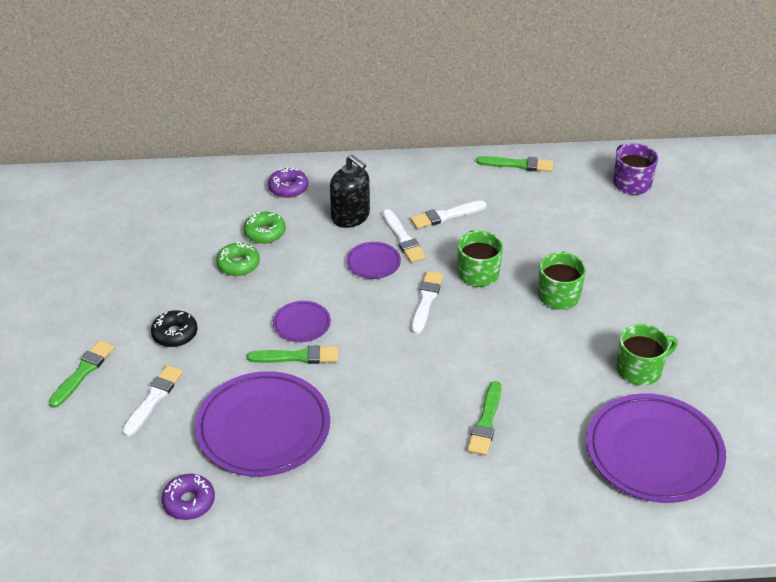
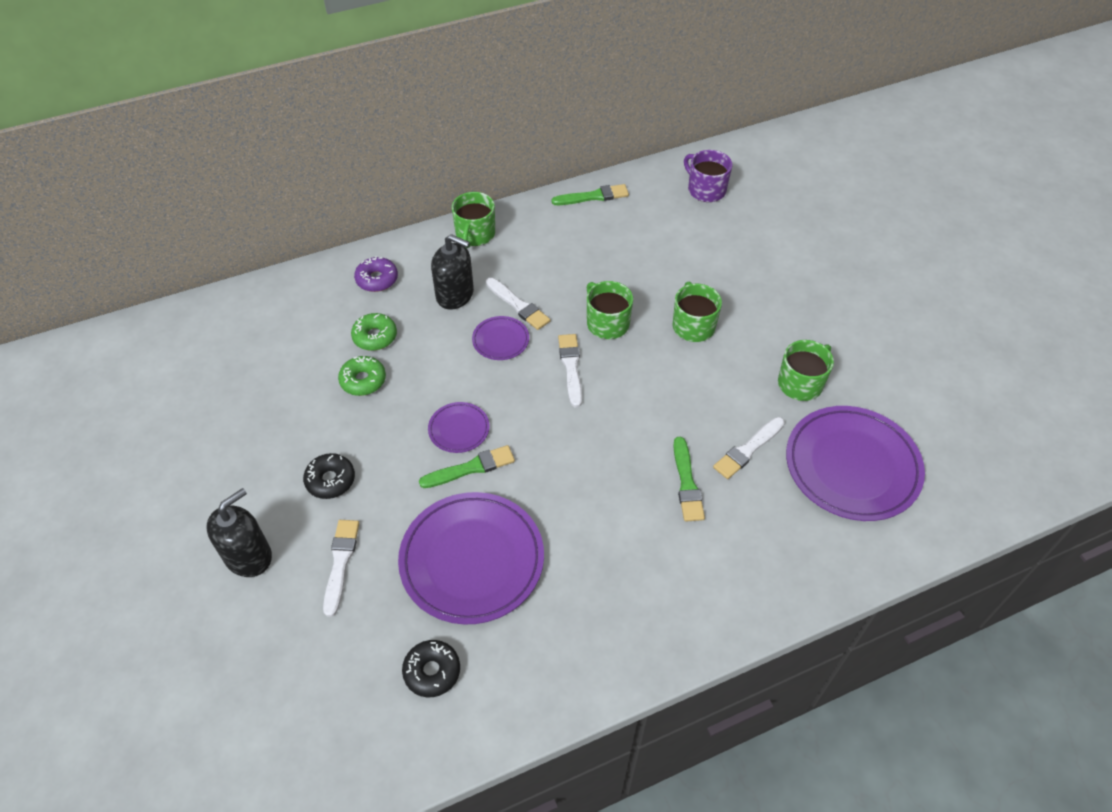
camera: 20 degrees left, 10 degrees up
(83, 372) = (248, 556): green brush -> black soap dispenser
(189, 502) = (432, 671): purple donut -> black donut
(392, 171) = (475, 234): none -> green mug
(446, 215) = (549, 269): white brush -> white brush (748, 449)

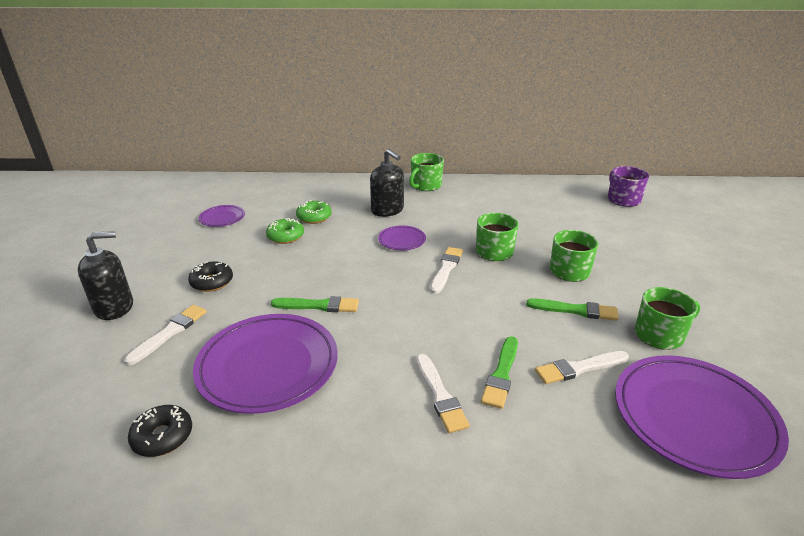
camera: 25 degrees right, 20 degrees down
(377, 279) = (340, 191): purple donut -> none
(459, 429) = (329, 280): purple plate -> purple plate (222, 218)
(518, 305) = (429, 225): white brush -> white brush (440, 395)
(593, 196) = (527, 185): green brush -> green brush (575, 310)

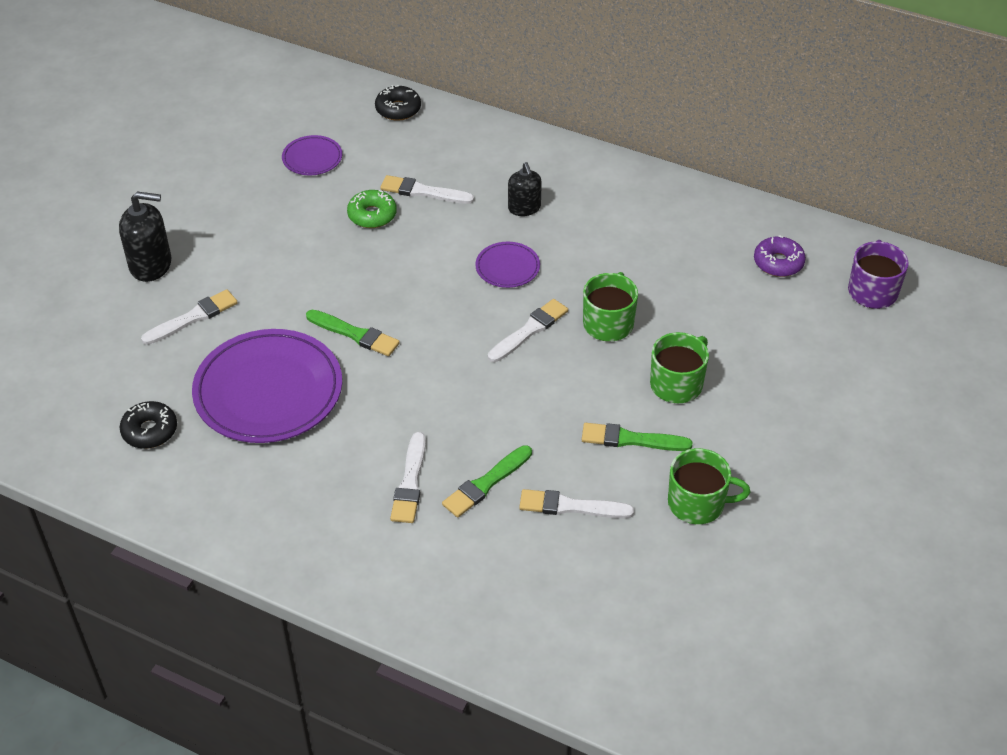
camera: 25 degrees right, 15 degrees up
(212, 282) = (259, 262): black donut -> black donut (398, 109)
(314, 217) = (423, 192): green donut -> white brush
(387, 210) = (524, 208): black soap dispenser -> black soap dispenser, size x0.66
(425, 185) = (608, 175): green mug -> none
(560, 200) = (778, 263): none -> purple donut
(575, 310) = (631, 439): green brush -> green brush turned 150 degrees clockwise
(694, 418) = (636, 597): purple plate -> none

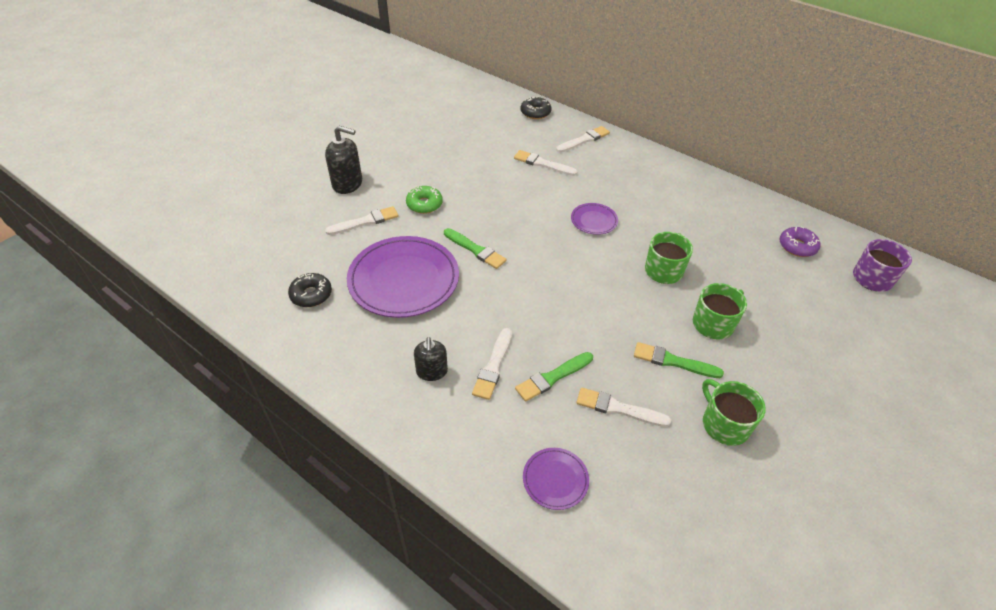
camera: 10 degrees right, 0 degrees up
(312, 158) = (472, 134): purple plate -> purple plate (555, 480)
(372, 215) = (504, 173): green donut -> green donut (424, 204)
(524, 208) = (611, 183): black soap dispenser -> black soap dispenser (432, 371)
(529, 330) = (603, 266): white brush -> white brush (584, 140)
(697, 503) = (724, 424): green mug -> green mug turned 135 degrees counterclockwise

